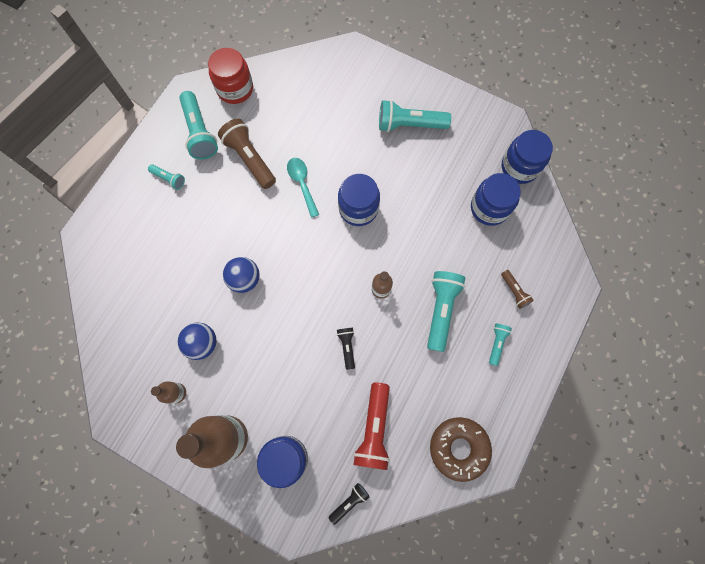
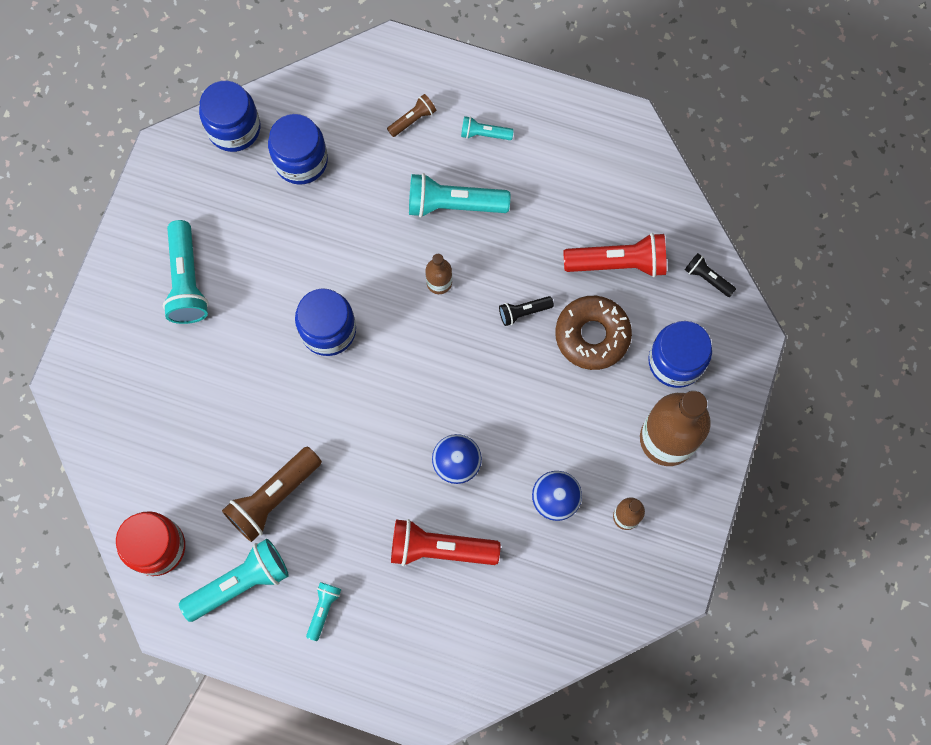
camera: 100 degrees left, 0 degrees up
(189, 257) = (439, 548): none -> red flashlight
(302, 184) = (302, 414): turquoise spoon -> none
(458, 448) = (619, 164): brown donut -> brown donut (592, 335)

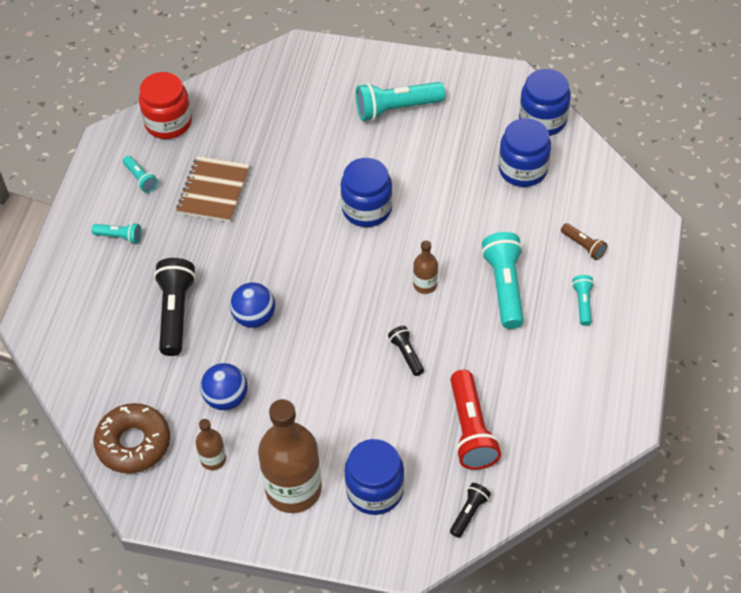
camera: 85 degrees right, 20 degrees down
(240, 583) = (141, 179): turquoise flashlight -> turquoise flashlight, size x0.52
(273, 497) = (214, 191): brown flashlight -> brown notebook
(439, 548) = (175, 313): red flashlight -> black flashlight
(592, 335) = (391, 414): brown donut -> brown donut (133, 443)

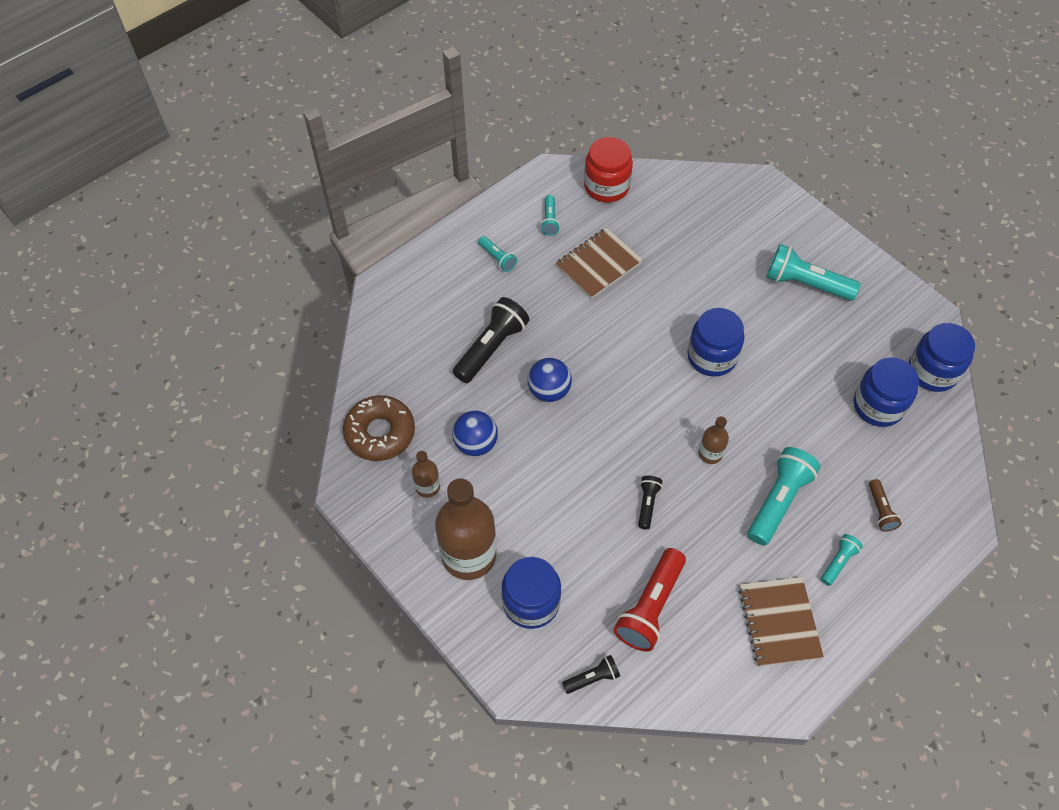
camera: 35 degrees right, 5 degrees up
(574, 375) = (779, 622): none -> brown notebook

